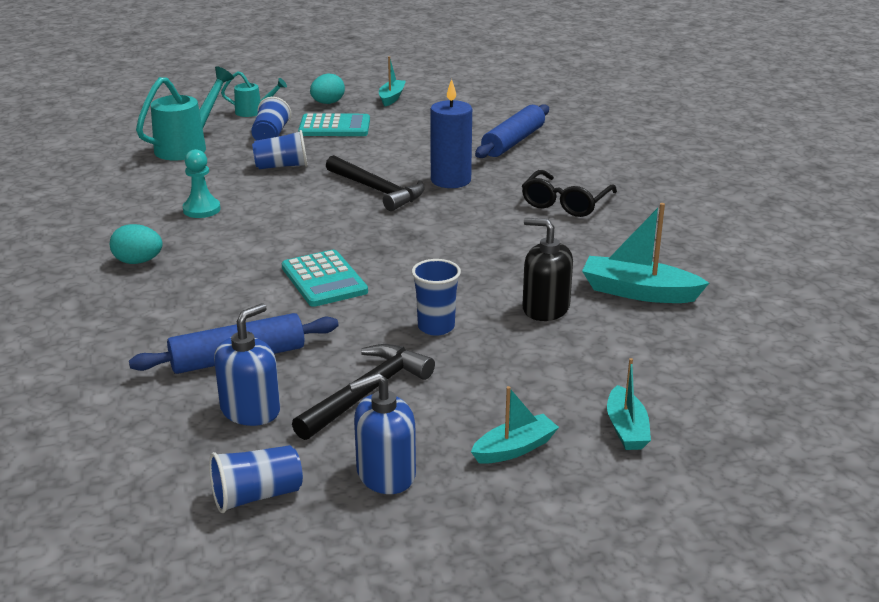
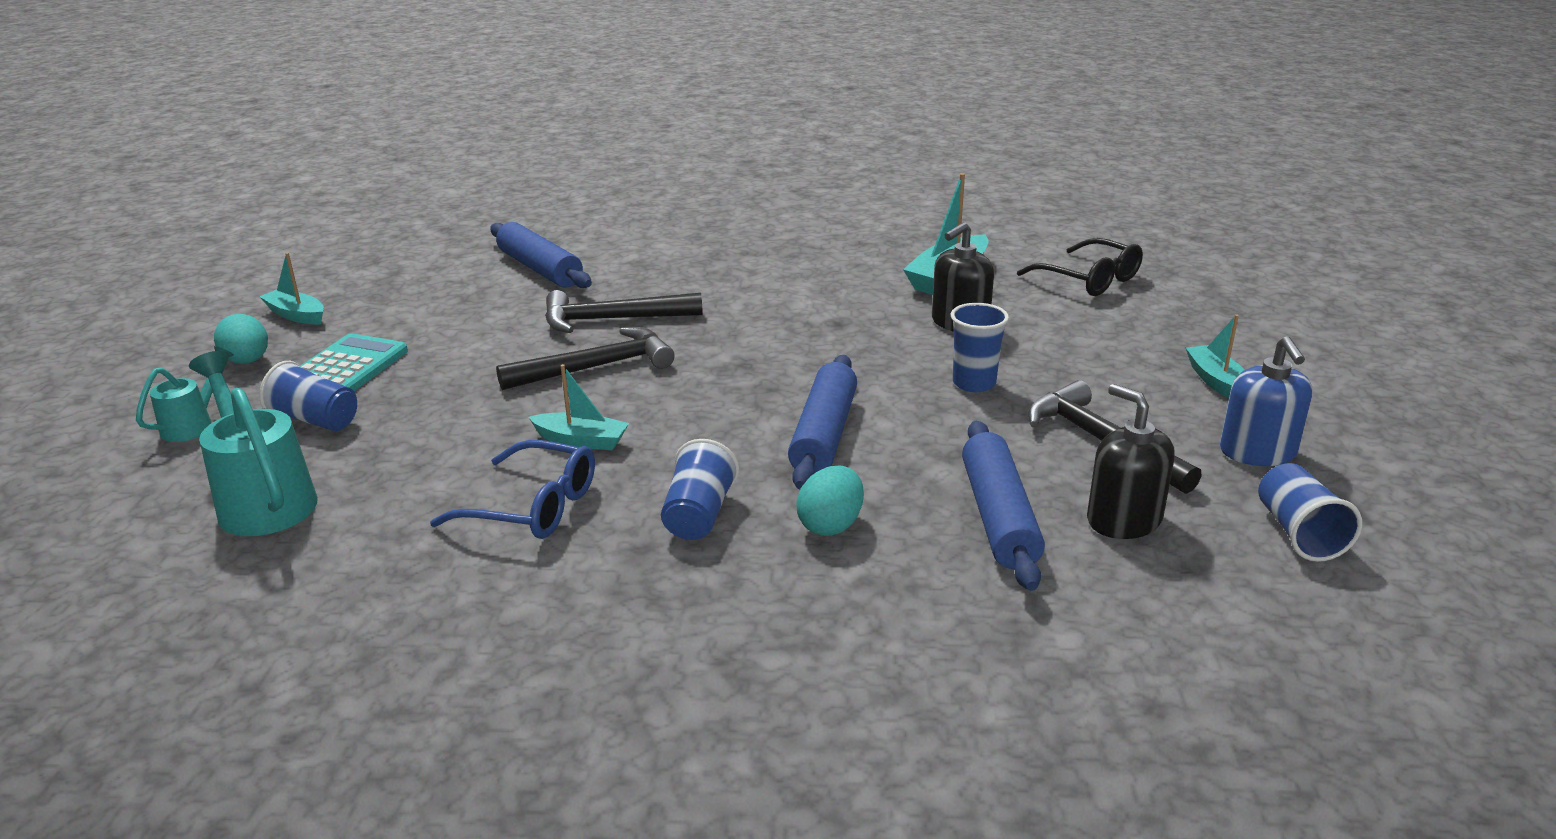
camera: 70 degrees left, 0 degrees up
(138, 261) = (671, 580): turquoise egg -> turquoise egg (831, 525)
(201, 209) = (532, 506): turquoise pawn -> blue glasses
(250, 410) = (1123, 520): blue soap dispenser -> black soap dispenser
(282, 166) = (443, 424): blue cup -> blue cup (699, 515)
(324, 280) = (824, 434): turquoise calculator -> blue rolling pin
(451, 180) = (612, 319): blue candle -> black hammer
(566, 203) = (730, 272): black glasses -> black glasses (1088, 279)
(626, 428) = (1188, 328): turquoise boat -> turquoise boat (581, 441)

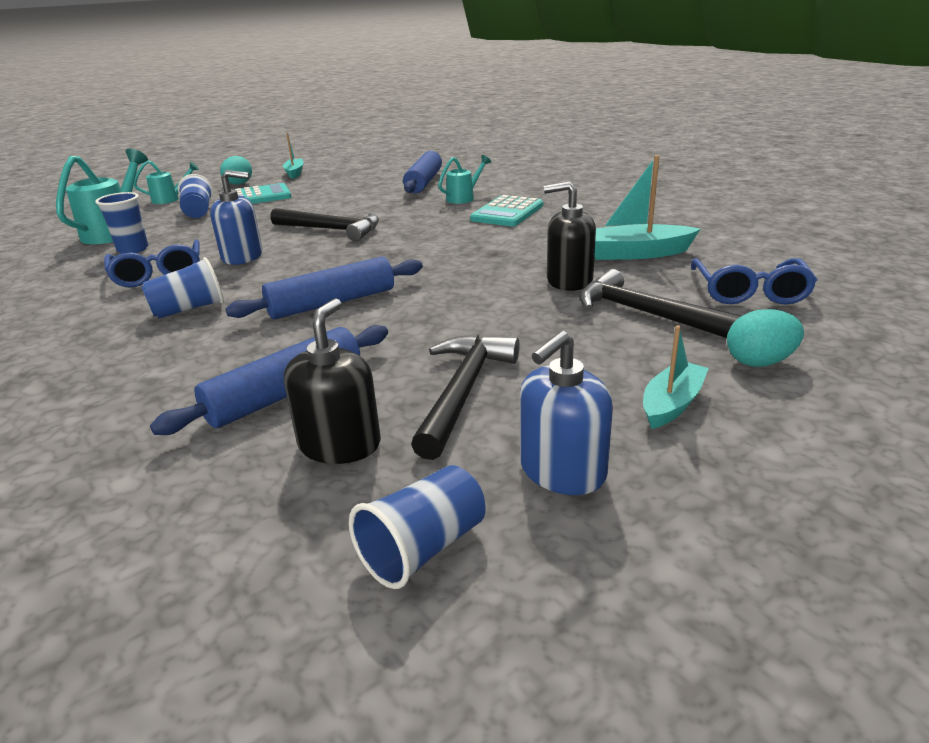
camera: 50 degrees right, 0 degrees up
(581, 441) = (242, 257): turquoise boat -> blue soap dispenser
(612, 319) = (393, 212): black hammer -> black hammer (646, 314)
(647, 274) = (464, 198): none -> turquoise watering can
(739, 275) = (507, 212): none -> turquoise calculator
(831, 525) = (213, 346): turquoise egg -> turquoise egg (759, 362)
(974, 383) = (481, 316): blue cup -> blue cup (133, 249)
(1088, 279) = (749, 291): black glasses -> blue glasses

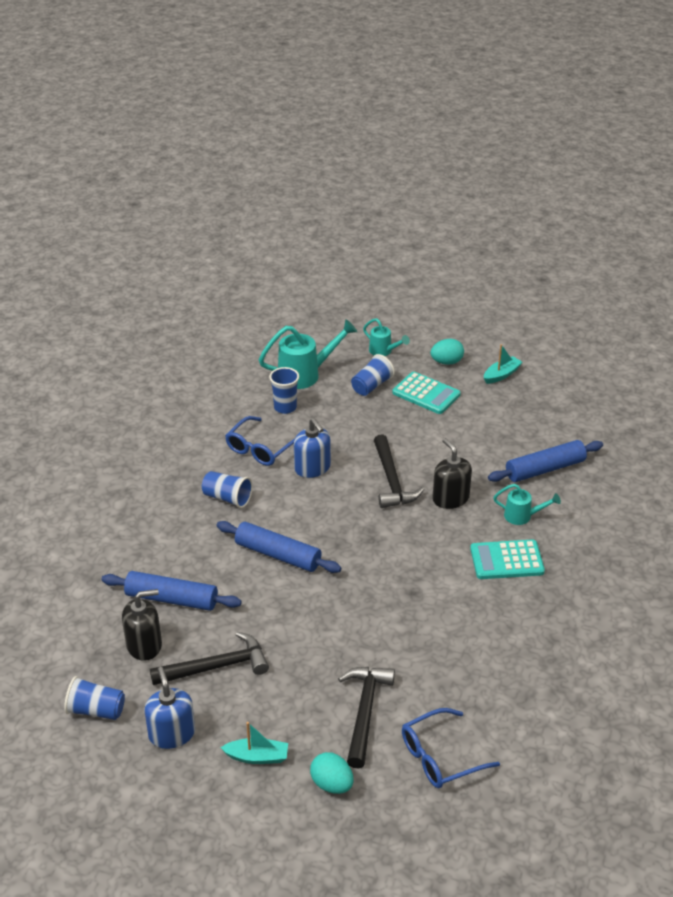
camera: 55 degrees right, 10 degrees up
(562, 471) = (172, 734): blue soap dispenser -> blue soap dispenser turned 60 degrees clockwise
(569, 281) = (391, 653): black soap dispenser -> black soap dispenser (450, 498)
(635, 253) = (470, 672): turquoise boat -> none

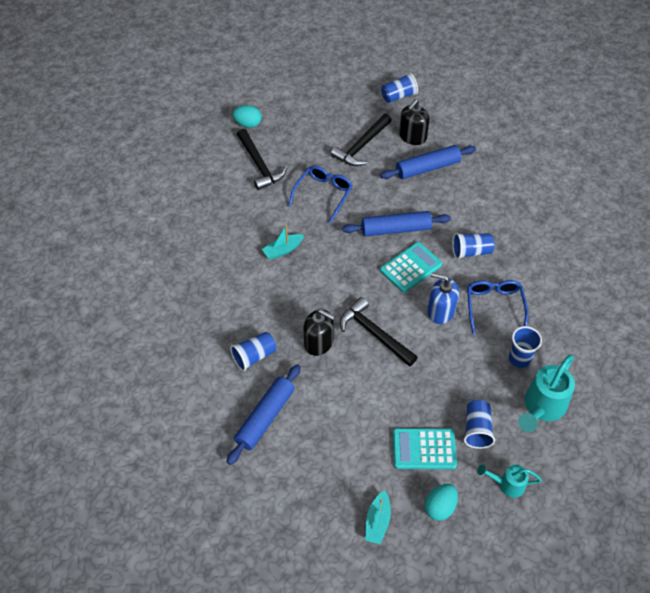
camera: 145 degrees right, 15 degrees up
(172, 734) = (349, 105): blue soap dispenser -> none
(257, 757) = (296, 117): turquoise boat -> turquoise boat (283, 250)
(440, 757) = (201, 164): blue glasses -> blue glasses (323, 194)
(506, 560) = (242, 310): turquoise calculator -> turquoise calculator (411, 268)
(522, 516) = (254, 356): turquoise watering can -> blue cup

